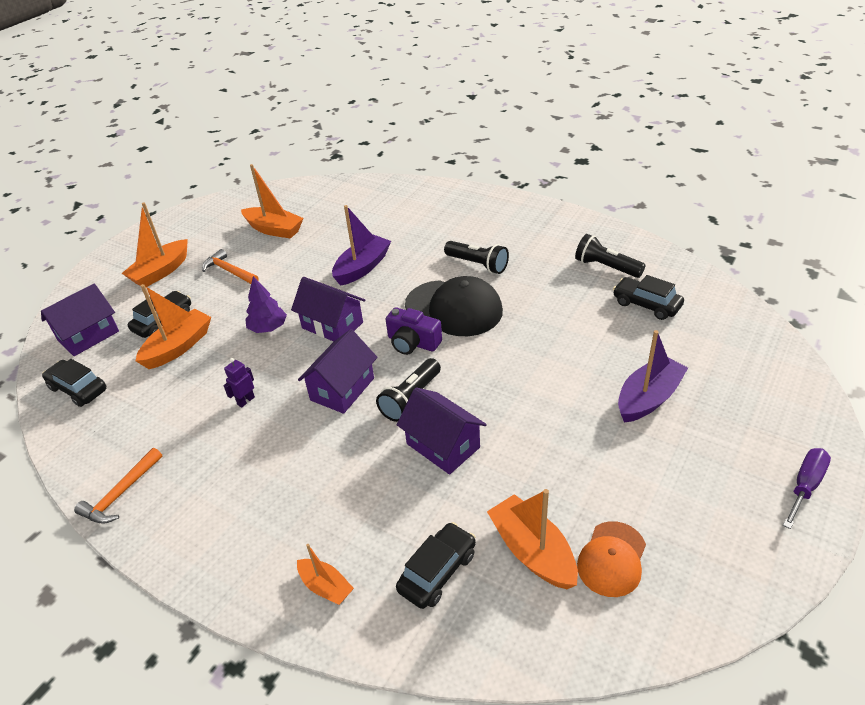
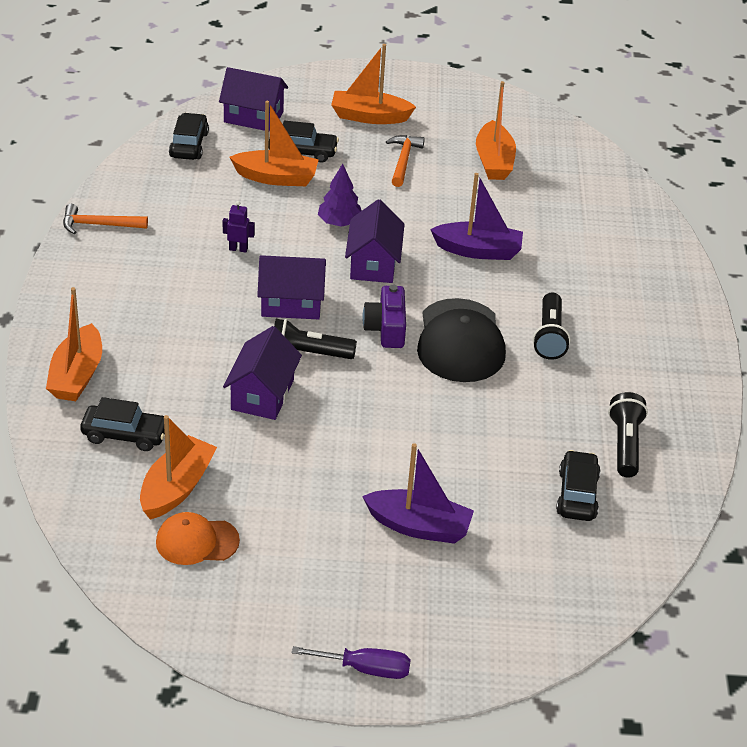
camera: 55 degrees right, 0 degrees up
(326, 587) = (77, 375): orange boat -> orange boat, size x1.70

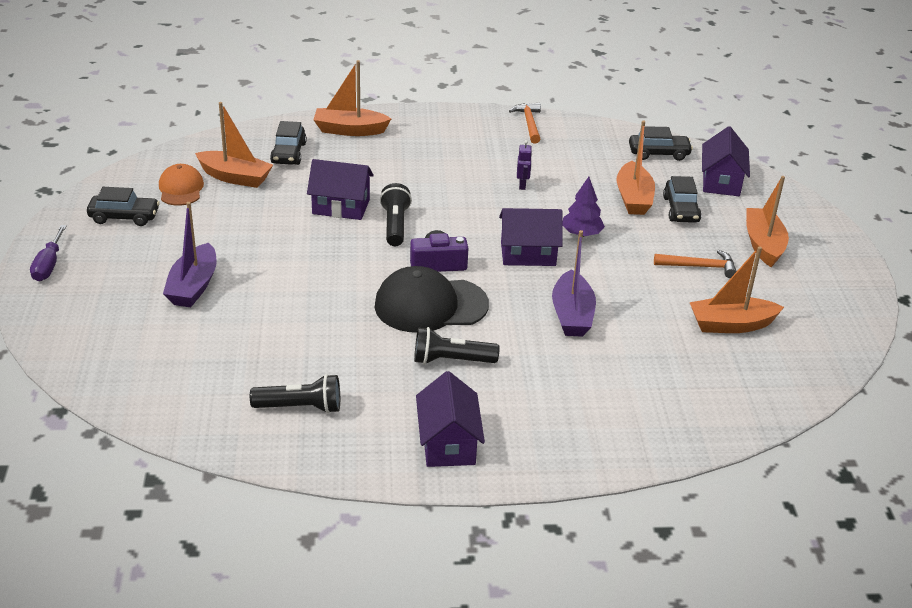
camera: 85 degrees right, 5 degrees down
(291, 304) = (457, 214): purple house -> purple house (448, 443)
(577, 494) = (231, 374): black car -> black car (124, 217)

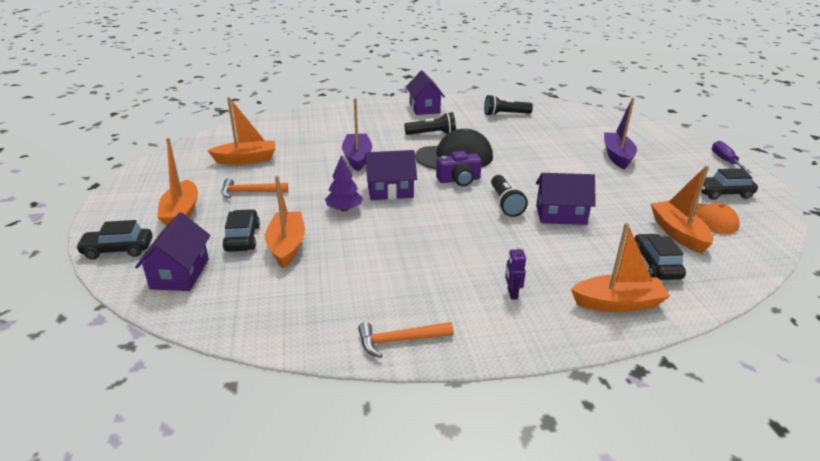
camera: 175 degrees right, 5 degrees down
(235, 177) = (678, 233): orange boat -> orange boat turned 60 degrees clockwise
(522, 185) = (400, 250): purple robot -> purple robot (512, 294)
(529, 123) = (399, 340): orange hammer -> orange hammer turned 90 degrees clockwise
(658, 153) = (236, 307): black car -> black car (118, 250)

